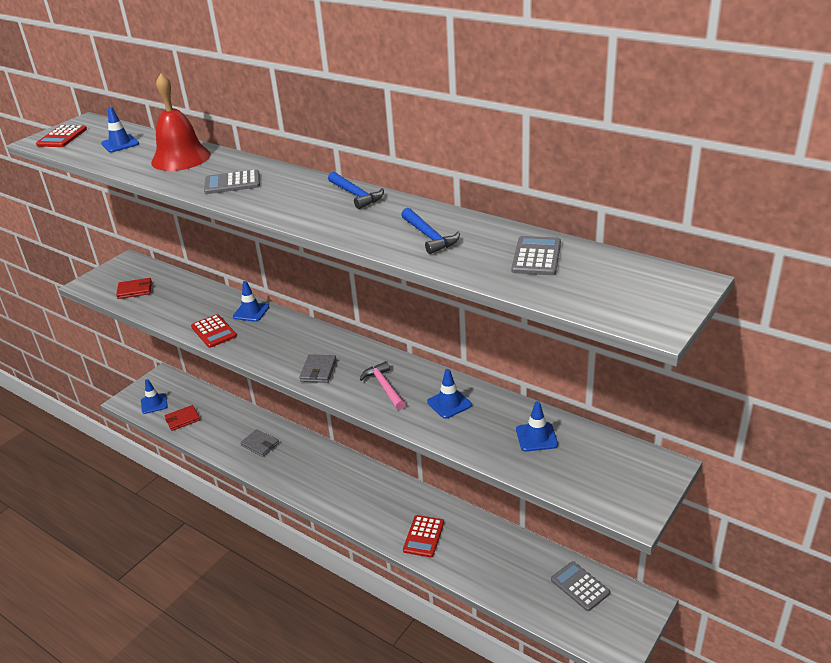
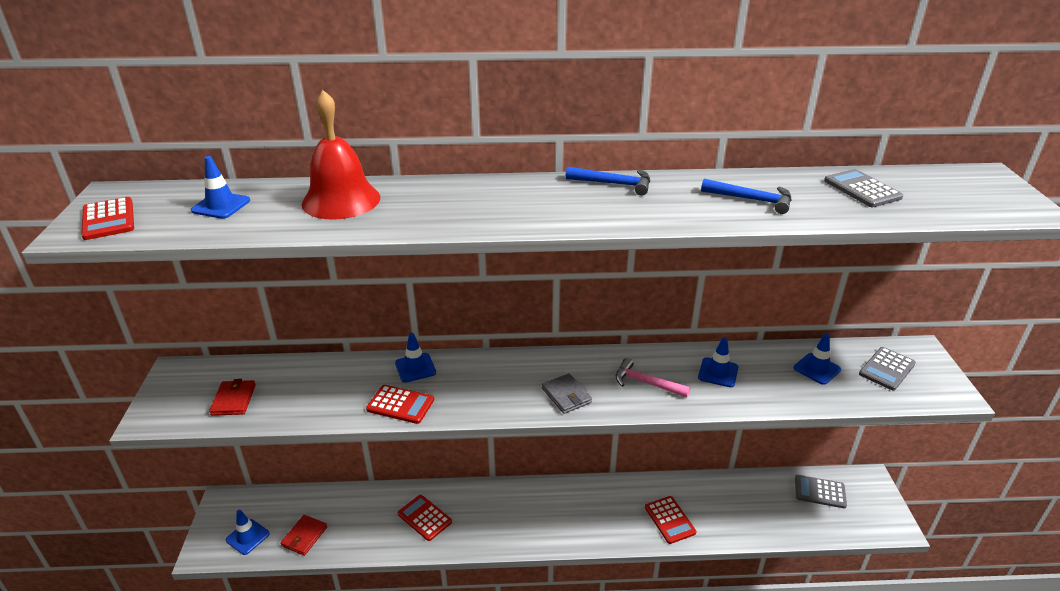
camera: 40 degrees left, 0 degrees up
(135, 290) = (233, 400): red wallet -> red wallet turned 45 degrees counterclockwise
(232, 183) = (459, 208): grey calculator -> grey calculator (887, 369)
(260, 444) = (424, 518): grey wallet -> red calculator

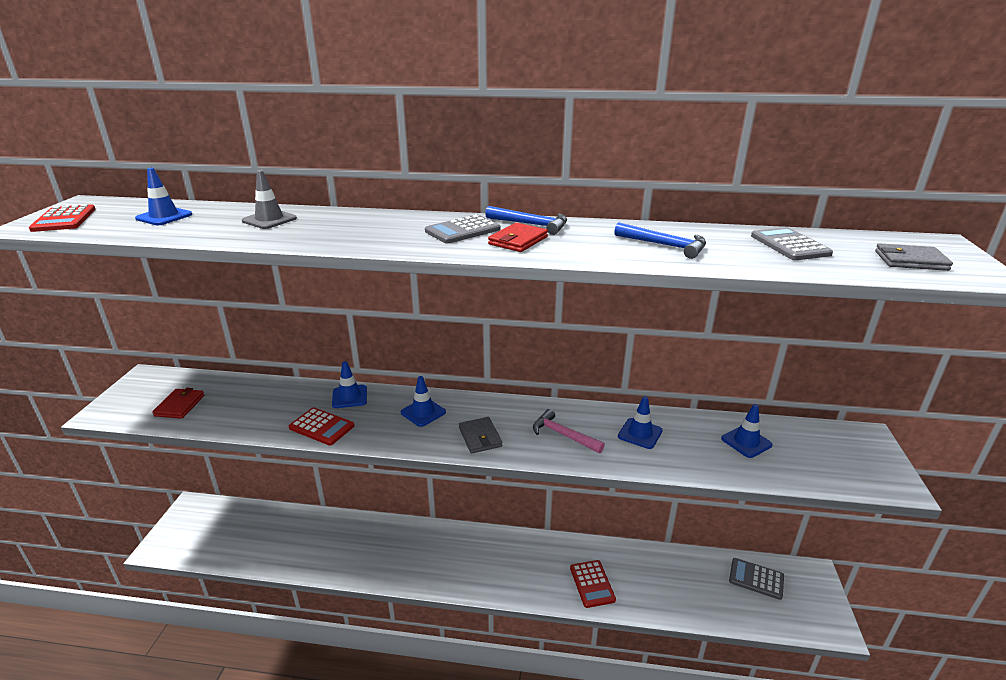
camera: 10 degrees right, 5 degrees down
(247, 537) = (198, 540): blue traffic cone -> blue traffic cone (423, 412)
(304, 536) = (246, 547): red wallet -> red wallet (518, 241)
(341, 200) = (269, 220): red bell -> grey traffic cone
(424, 518) = (358, 546): red calculator -> none
(887, 369) = (824, 451): grey calculator -> grey calculator (462, 230)
(969, 199) = (910, 261): none -> grey wallet

